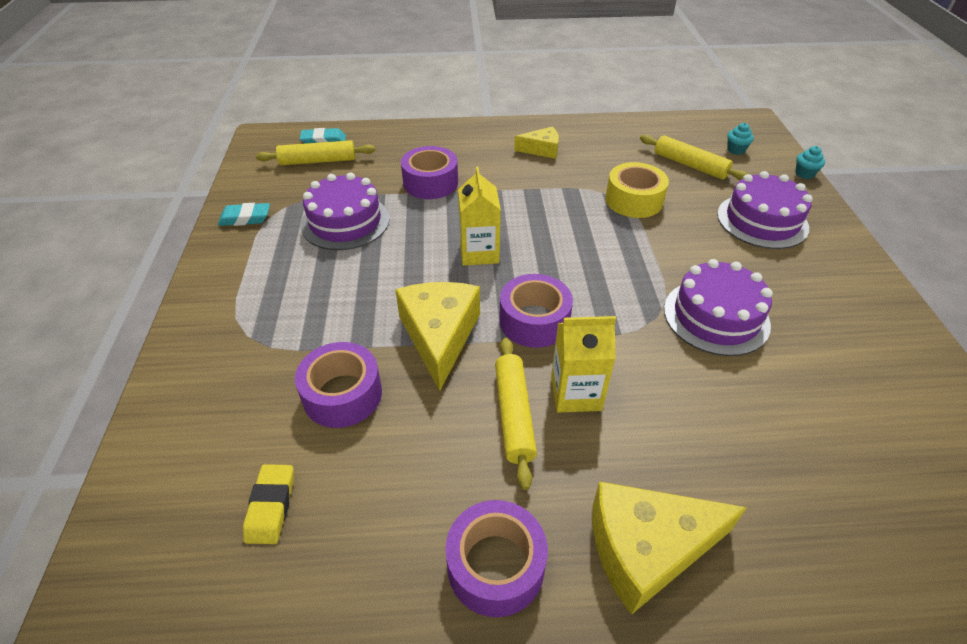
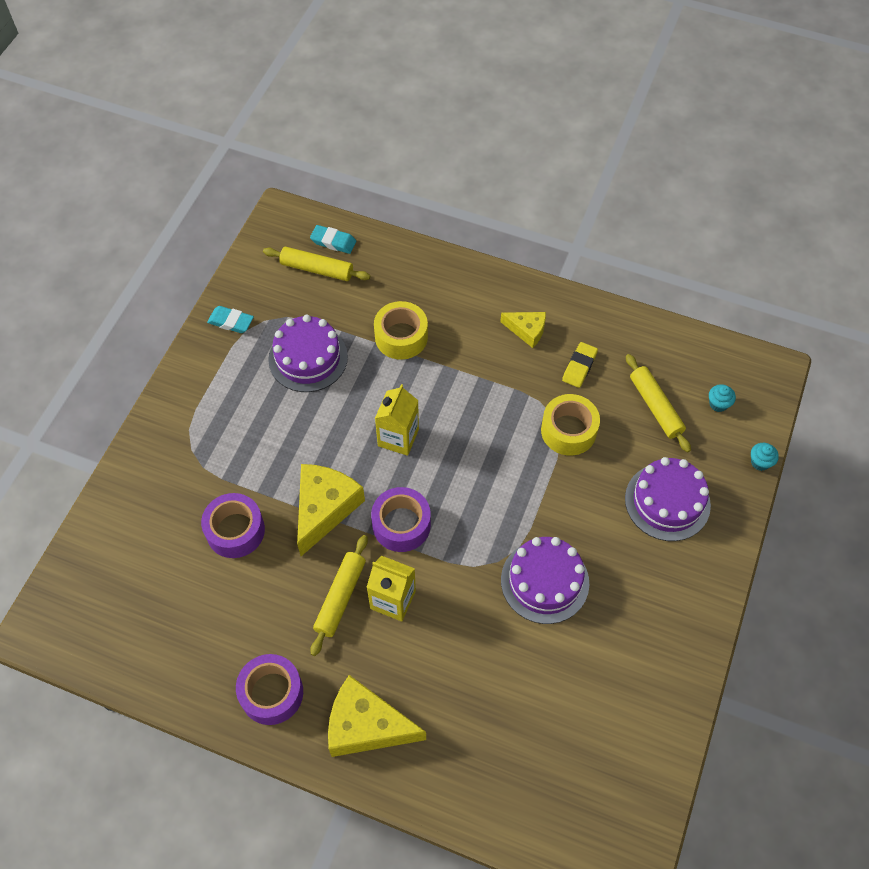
camera: 25 degrees right, 15 degrees up
(271, 506) = (160, 595): yellow eraser -> yellow eraser (579, 367)
(430, 183) = (401, 337): purple tape -> yellow tape

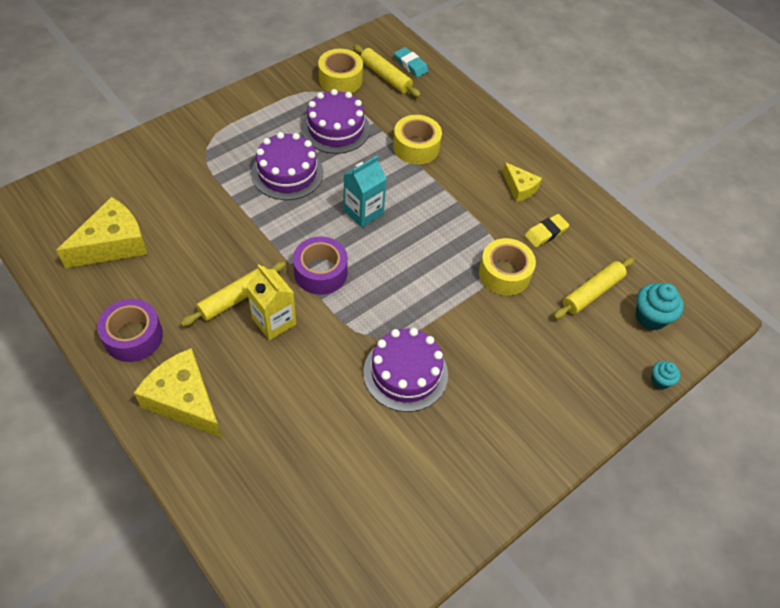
camera: 25 degrees right, 5 degrees down
(231, 322) = (298, 81): turquoise eraser -> none
(235, 530) = (195, 213): purple tape -> none
(273, 296) = (340, 79): none -> yellow tape
(324, 508) = (271, 232): yellow cheese -> yellow cheese (113, 244)
(398, 437) = (363, 212): yellow carton -> turquoise carton
(655, 407) = (592, 292): yellow rolling pin -> yellow rolling pin turned 45 degrees clockwise
(667, 502) = (554, 368): purple cake -> purple cake (287, 173)
(718, 404) = (650, 317): turquoise cupcake -> turquoise cupcake, size x1.74

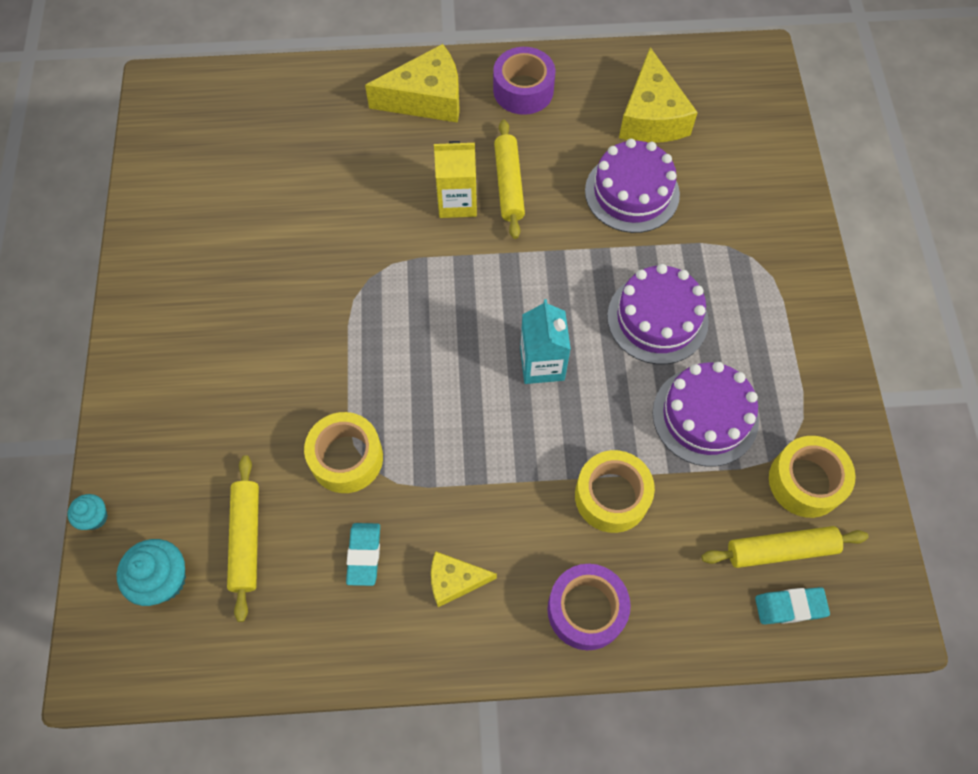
camera: 130 degrees right, 10 degrees up
(320, 272) = (487, 273): purple tape -> purple tape (586, 610)
(405, 373) = (312, 278): purple cake -> purple cake (632, 192)
(546, 233) = (364, 555): yellow eraser -> turquoise eraser

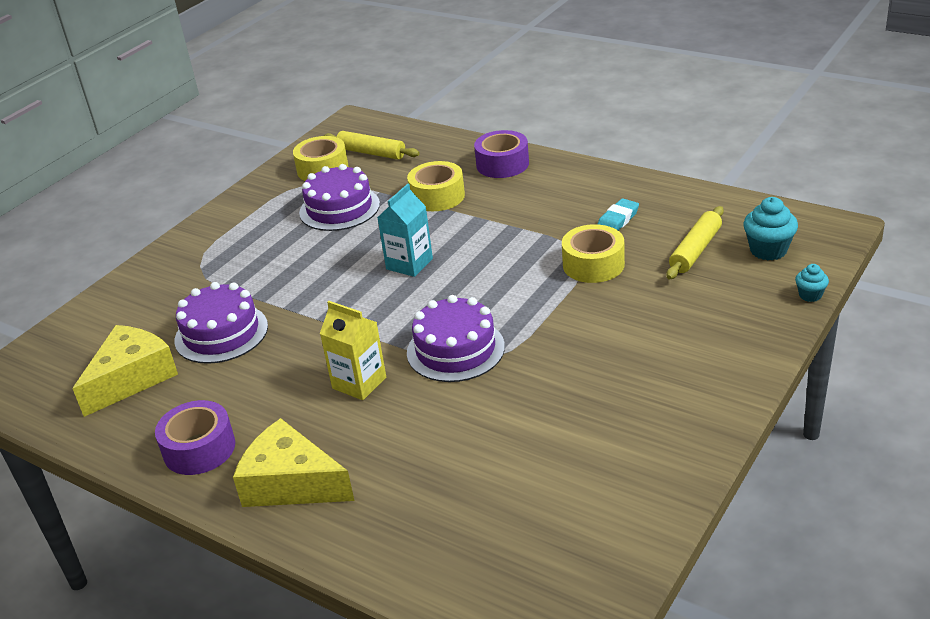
camera: 140 degrees left, 30 degrees down
(454, 580) = (568, 195): yellow cheese -> none
(508, 184) = (304, 378): yellow rolling pin -> none
(657, 318) = (305, 259): purple cake -> purple cake (455, 349)
(790, 607) = (394, 136): turquoise eraser -> none

